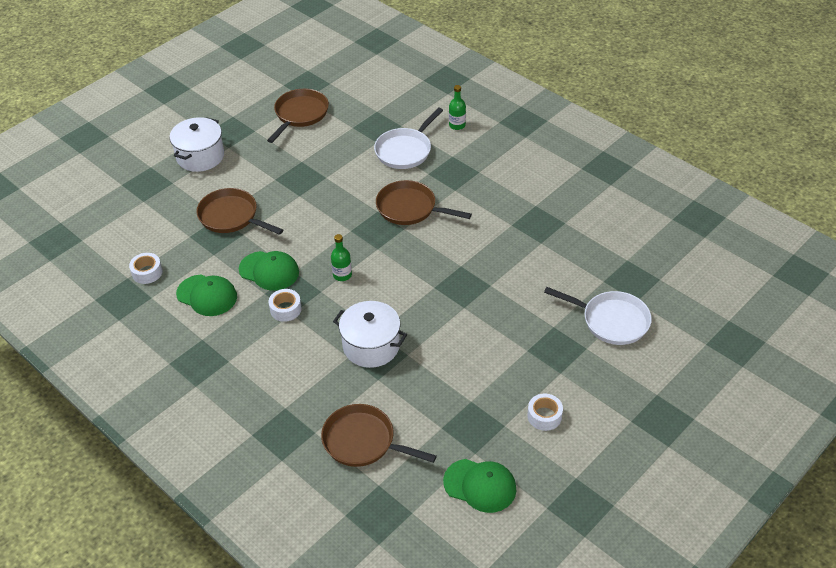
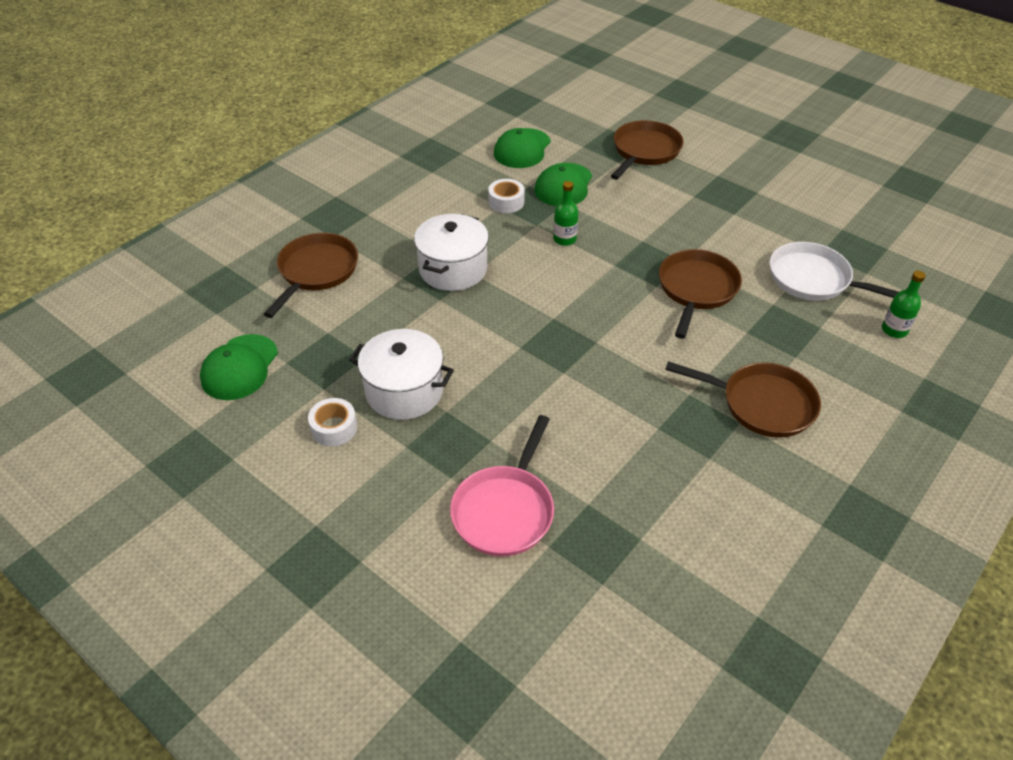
camera: 85 degrees right, 0 degrees up
(147, 272) = (550, 109): white tape -> none
(200, 156) = (738, 120): white pot -> white pot (404, 391)
(300, 115) = (847, 183): brown pan -> brown pan (761, 404)
(611, 321) = (505, 510): white pan -> pink pan

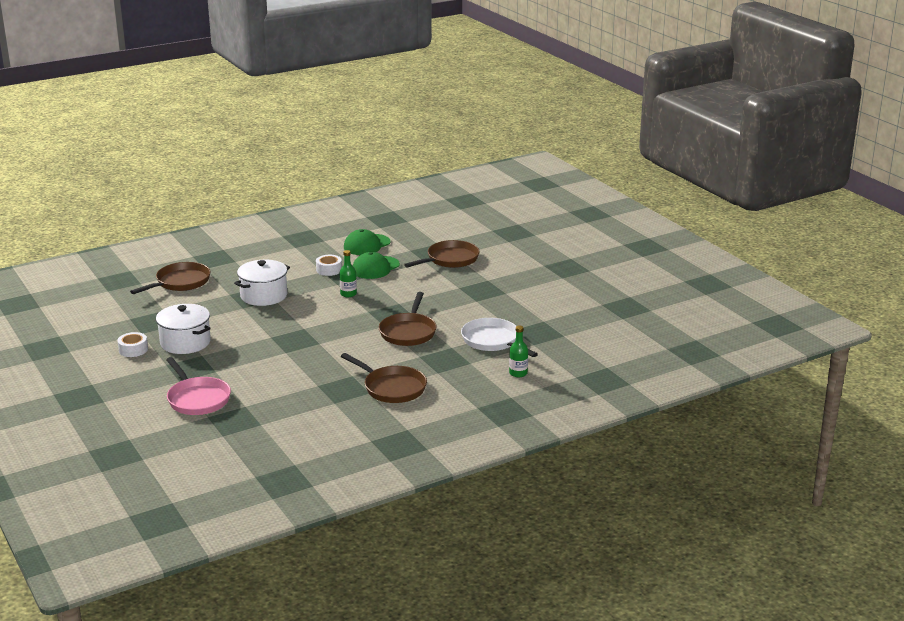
camera: 20 degrees right, 20 degrees down
(239, 367) = (102, 316): green cap -> none
(505, 510) = (197, 399): pink pan -> pink pan turned 75 degrees counterclockwise
(696, 290) = (408, 332): brown pan -> brown pan turned 150 degrees clockwise

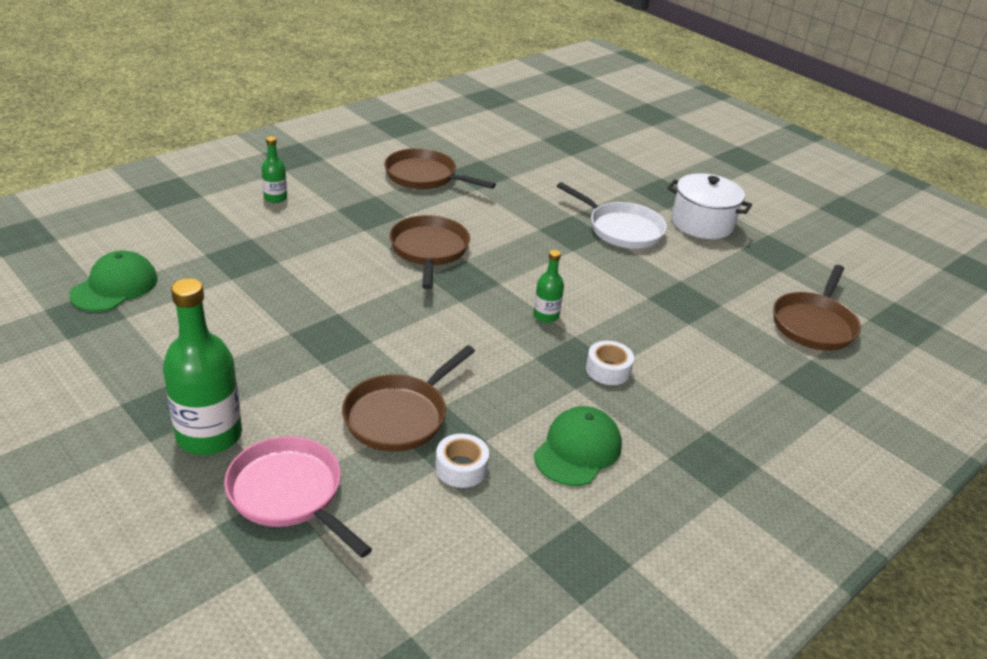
camera: 165 degrees right, 10 degrees up
(133, 350) = (751, 212): white tape -> white tape (461, 468)
(197, 399) = (625, 160): pink pan -> pink pan (290, 494)
(264, 296) = (669, 305): white pot -> none
(375, 268) = (531, 381): green cap -> green cap (115, 286)
(493, 341) = (308, 241): white pan -> white pan (621, 229)
(543, 258) = (209, 435): none -> green bottle

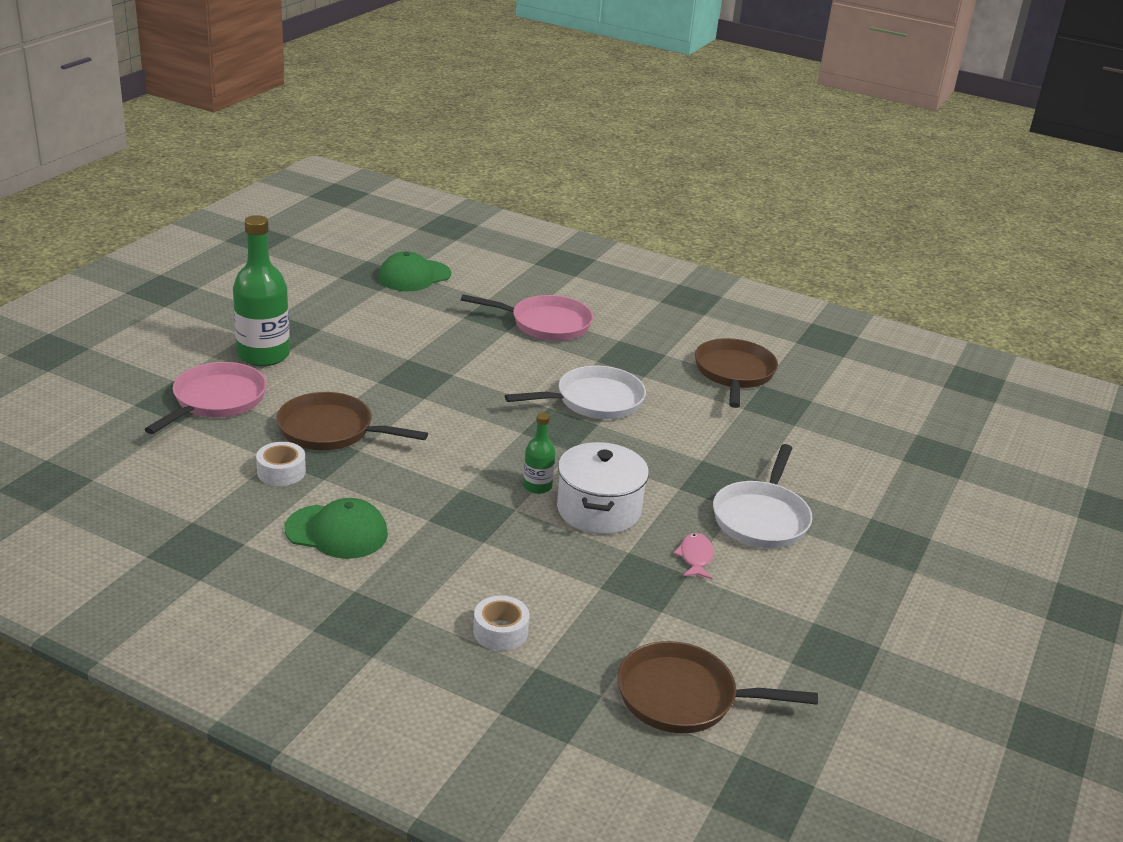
camera: 70 degrees right, 5 degrees down
(115, 286) = (414, 276): green cap -> green cap turned 135 degrees clockwise
(275, 198) = (606, 307): green bottle -> none
(280, 237) = (545, 324): none -> pink pan
(429, 250) = (594, 401): brown pan -> white pan
(608, 370) = (472, 537): white tape -> white tape (500, 631)
(661, 271) = (695, 557): none -> pink fish
(702, 223) = (845, 583): white pot -> white pot (599, 510)

